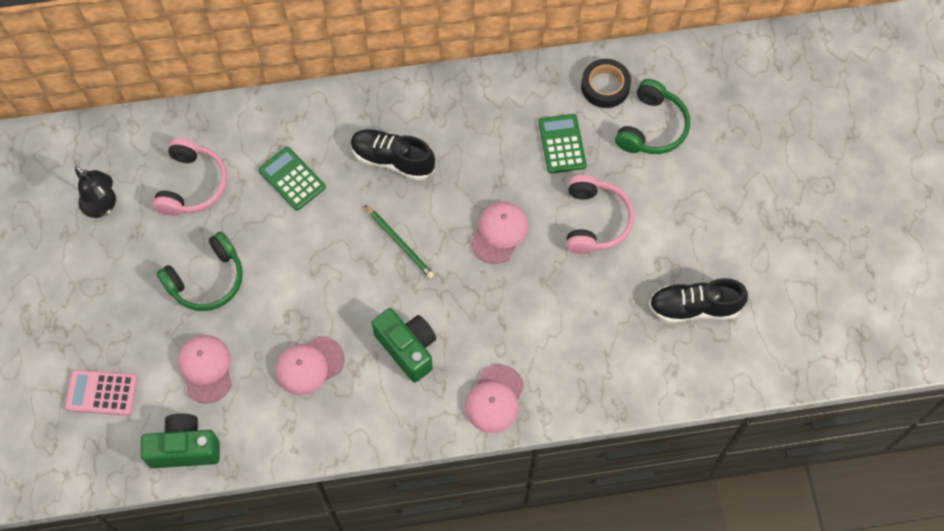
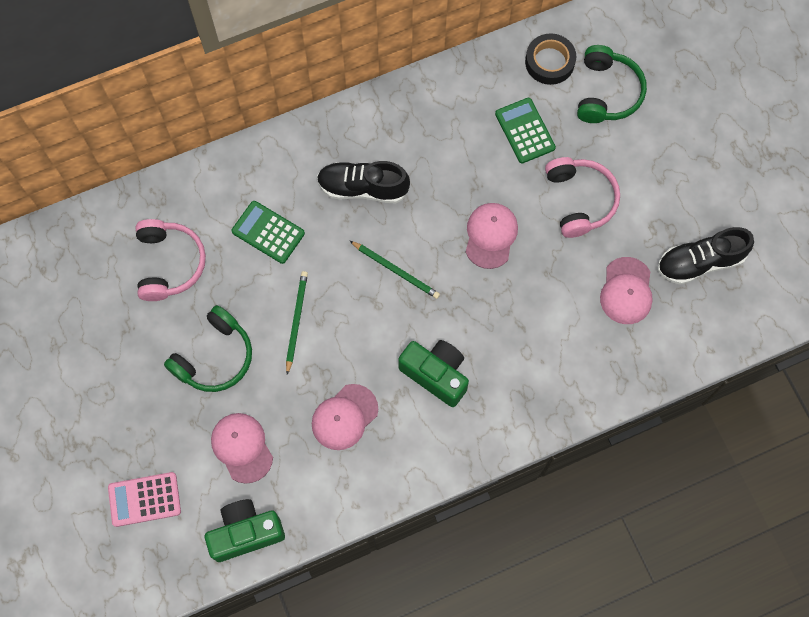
camera: 15 degrees left, 5 degrees up
(103, 206) = (85, 308): black lamp -> none
(292, 266) = (296, 321): none -> green pencil
(495, 399) = (536, 402): pink cap -> pink cap (626, 291)

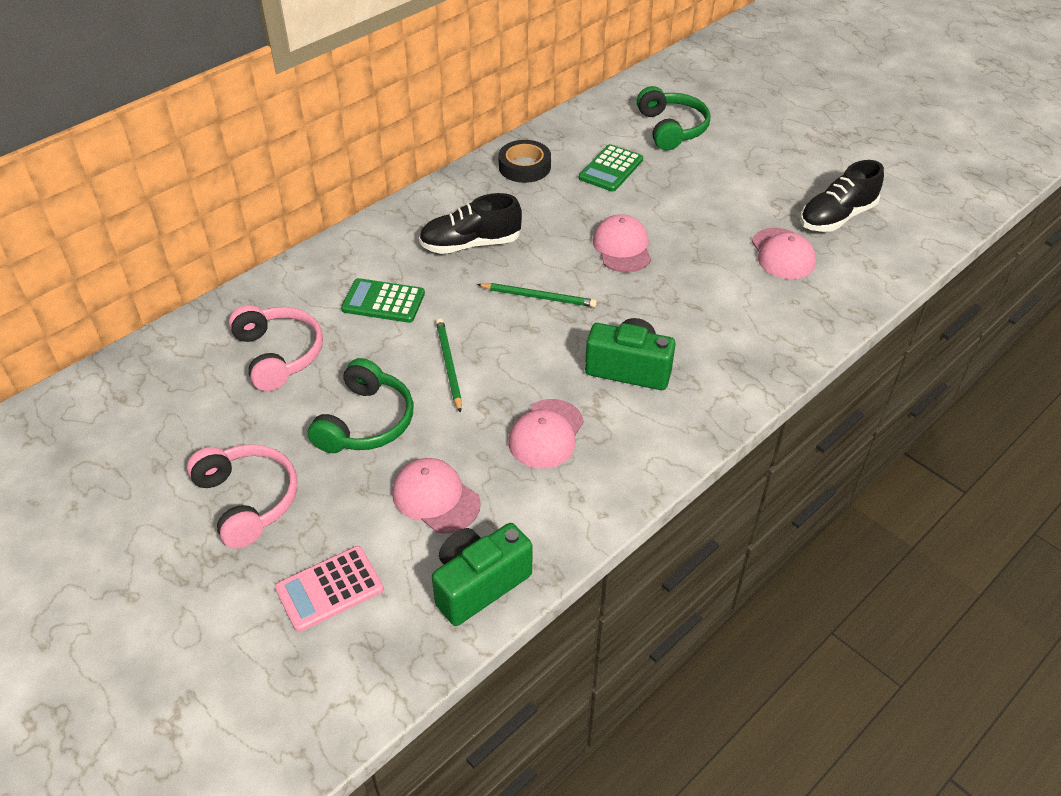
camera: 20 degrees left, 25 degrees down
(525, 131) = (611, 169): green calculator -> green calculator turned 105 degrees counterclockwise
(549, 62) = (606, 121): black tape -> black tape (524, 167)
(579, 200) = (693, 202): pink headphones -> pink headphones (248, 500)

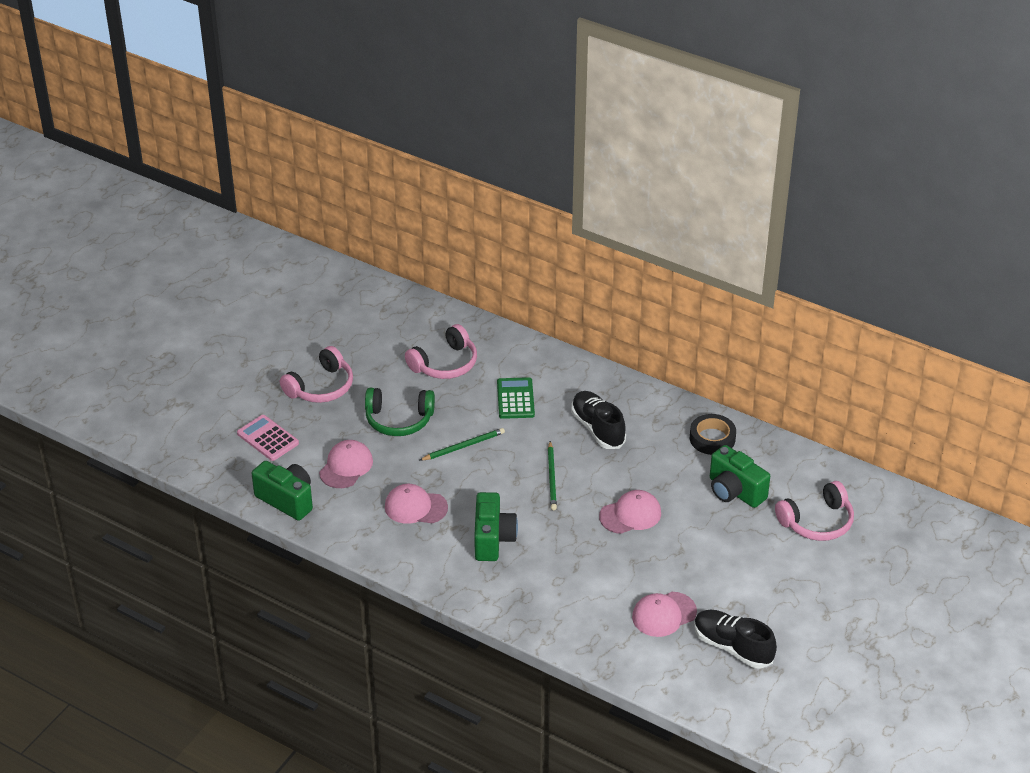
camera: 75 degrees right, 5 degrees down
(611, 169) = (734, 491): green calculator -> green camera
(671, 129) = (817, 522): green headphones -> pink headphones

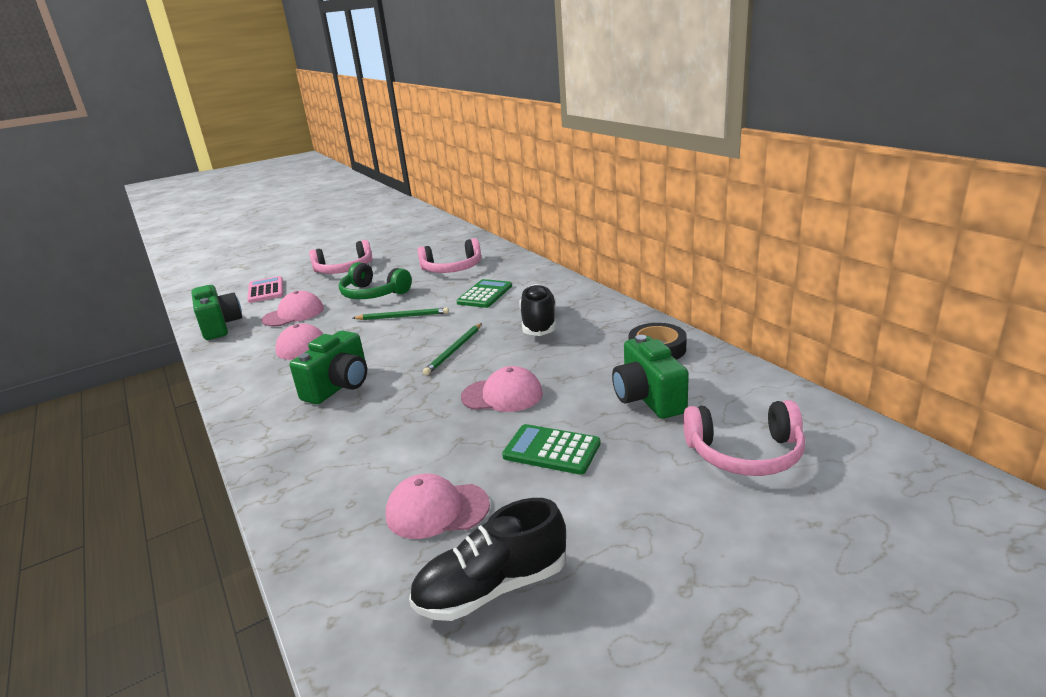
camera: 30 degrees right, 15 degrees down
(700, 552) = (551, 450): none -> green calculator
(732, 647) = (492, 588): black shoe -> black shoe turned 90 degrees counterclockwise

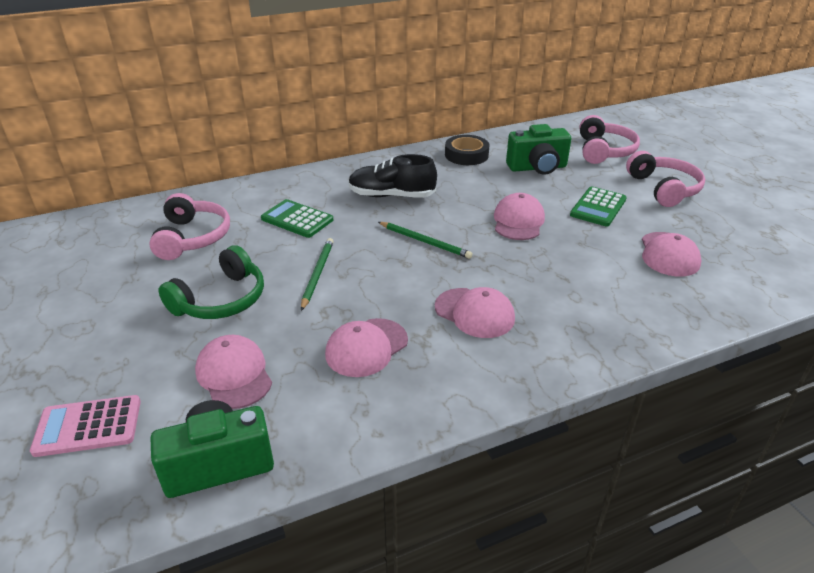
camera: 85 degrees left, 10 degrees up
(339, 386) = (474, 313): green camera -> pink cap
(344, 270) = (84, 334): pink headphones -> pink headphones (663, 189)
(492, 588) = (735, 237): black shoe -> none

